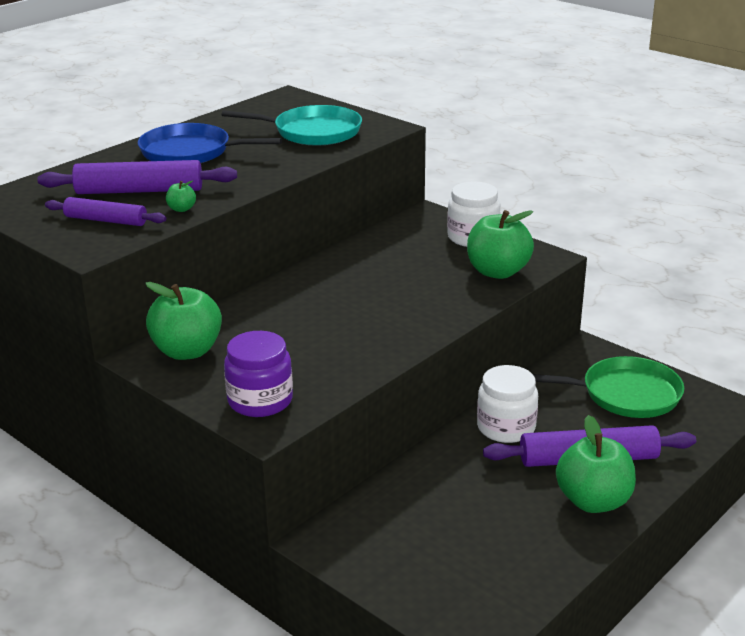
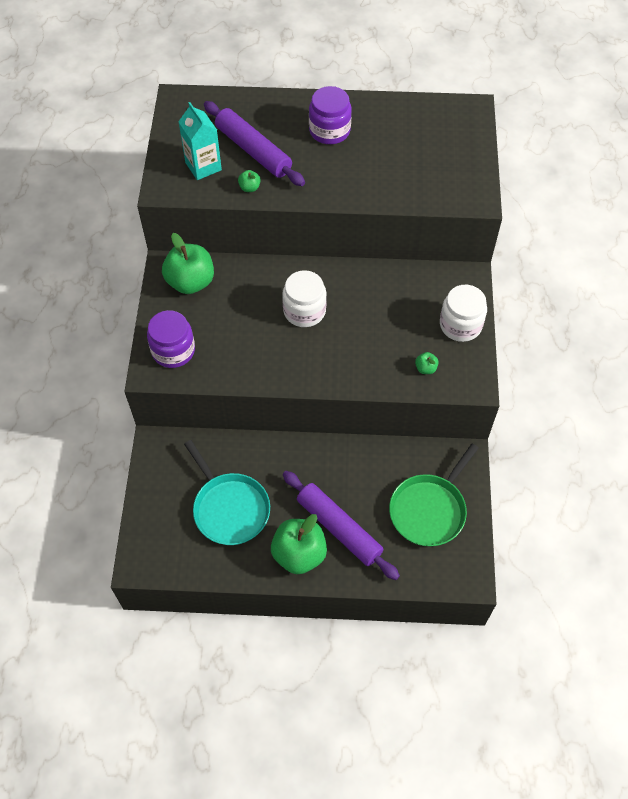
camera: 50 degrees right, 30 degrees up
(106, 220) = (203, 166): purple rolling pin -> turquoise carton
(190, 152) = (329, 131): blue pan -> purple jar
(312, 132) = (425, 166): turquoise pan -> turquoise pan (229, 508)
(497, 272) = (425, 368): green apple -> green apple, size x0.43
(506, 427) = (333, 466): white jar -> white jar (304, 311)
(625, 394) = (429, 509): green pan -> green pan turned 75 degrees clockwise

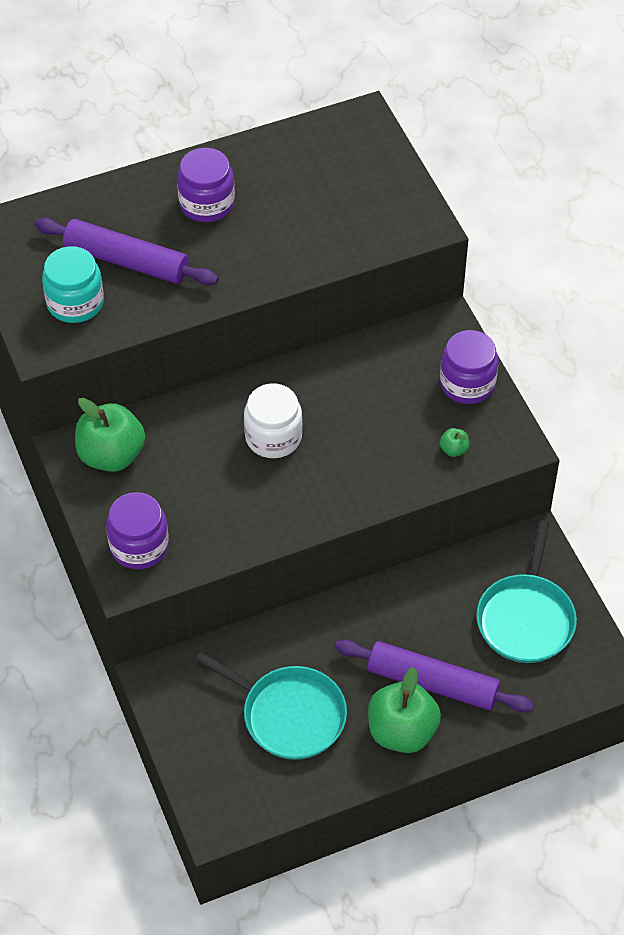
camera: 25 degrees left, 5 degrees down
(203, 166) = (75, 302): turquoise carton -> turquoise jar
(249, 188) = (149, 308): green apple -> none
(429, 509) = (526, 618): green pan -> turquoise pan
(460, 325) = (467, 383): white jar -> purple jar

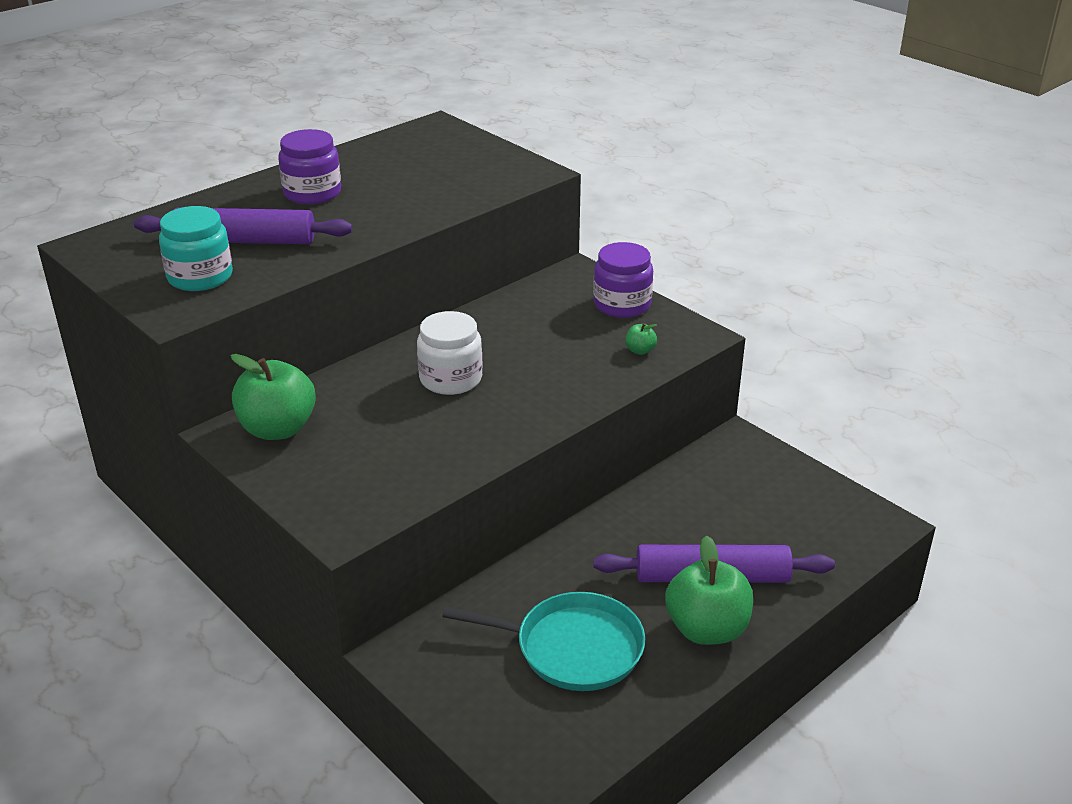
camera: 20 degrees left, 20 degrees down
(139, 546) = (343, 496): purple jar -> none
(526, 618) = (770, 499): turquoise pan -> none

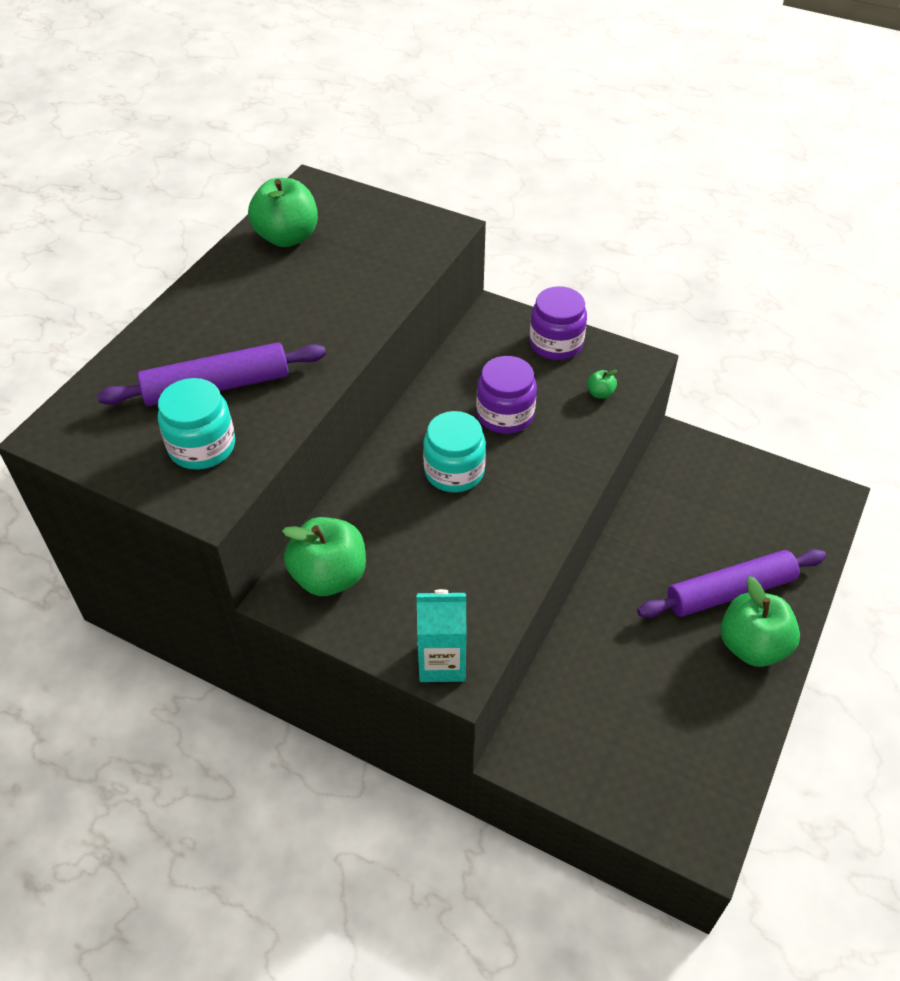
camera: 20 degrees left, 15 degrees up
(312, 193) = (244, 305): purple jar -> purple jar (505, 415)
(334, 516) = (442, 662): none -> turquoise carton
(387, 155) = (287, 237): none -> green apple
(451, 379) = (454, 471): white jar -> turquoise jar
(572, 648) = (658, 700): turquoise pan -> none

